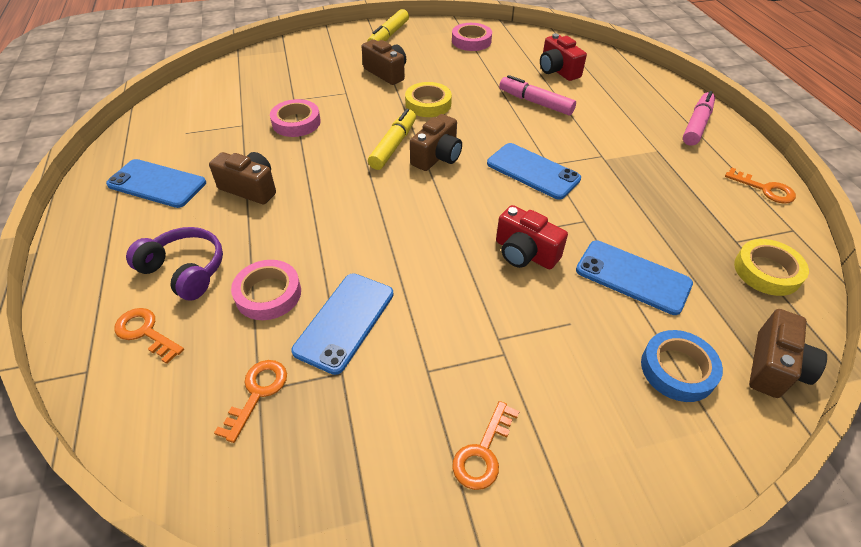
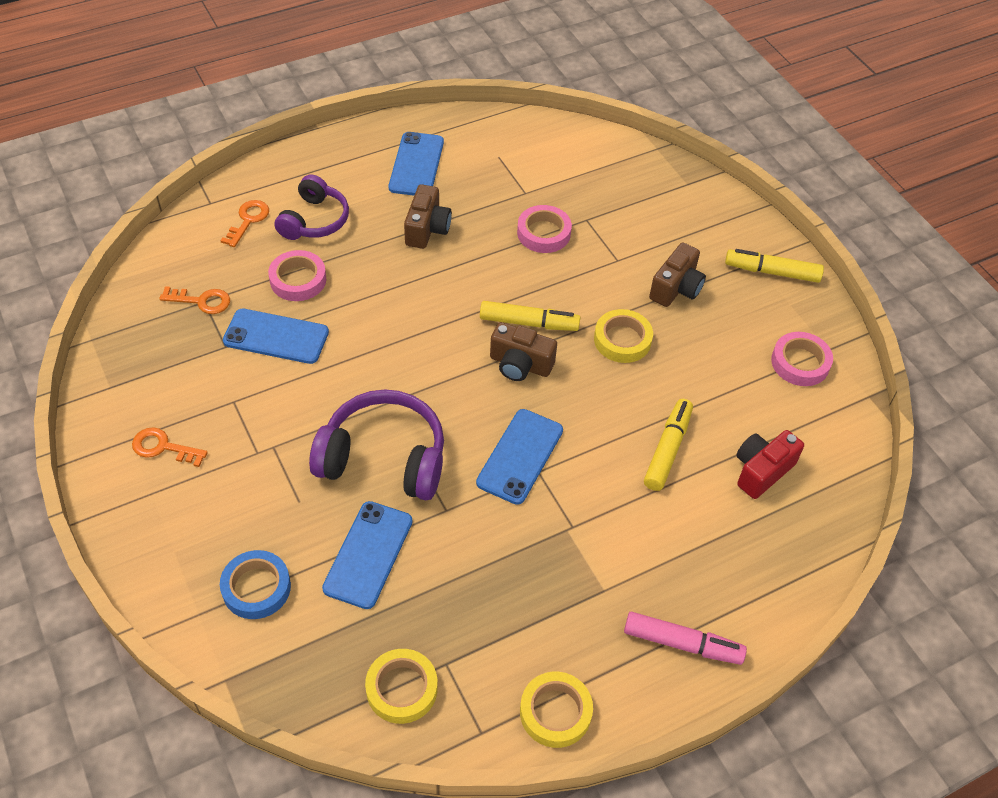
camera: 75 degrees right, 5 degrees up
(525, 253) = (384, 458): red camera -> purple headphones
(535, 102) = (667, 449): pink marker -> yellow marker
(765, 189) = (555, 712): orange key -> yellow tape
(774, 367) = (269, 673): brown camera -> none

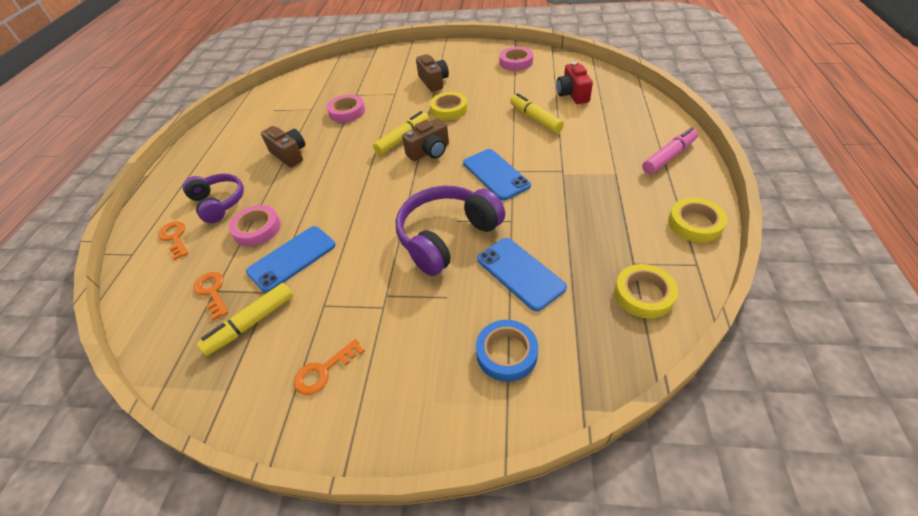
camera: 50 degrees left, 5 degrees down
(201, 301) = (212, 292): orange key -> orange key turned 75 degrees counterclockwise
(416, 165) = (236, 142): blue phone -> none
(772, 272) = (453, 52): yellow marker -> yellow marker (251, 323)

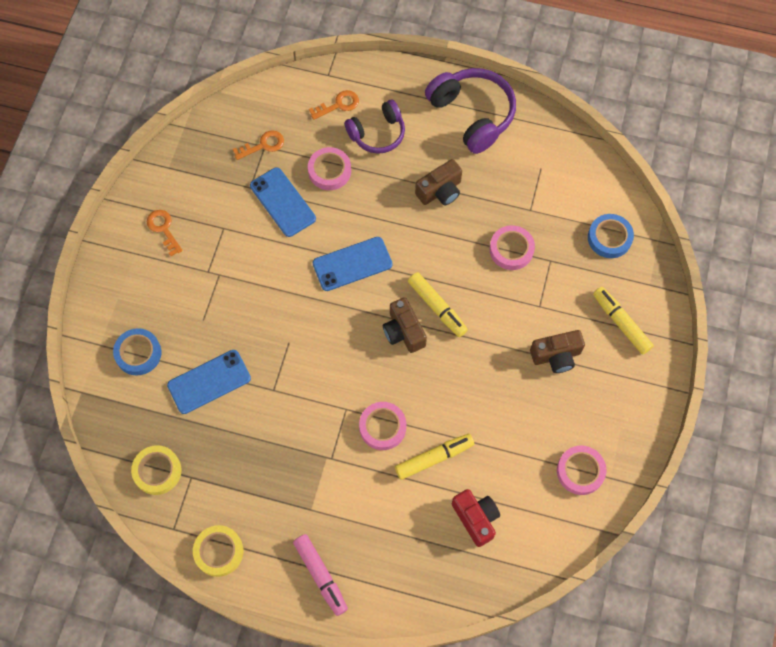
camera: 95 degrees right, 20 degrees up
(251, 323) = (221, 177): yellow marker -> yellow marker (621, 323)
(336, 75) = (609, 238): none -> blue tape
(447, 237) = (269, 330): purple headphones -> purple headphones (472, 114)
(449, 109) = (483, 365): yellow tape -> none
(495, 174) = (345, 391): blue phone -> blue phone (352, 264)
(521, 148) = (382, 427): none -> pink tape
(572, 94) = (476, 518): red camera -> red camera turned 60 degrees clockwise

